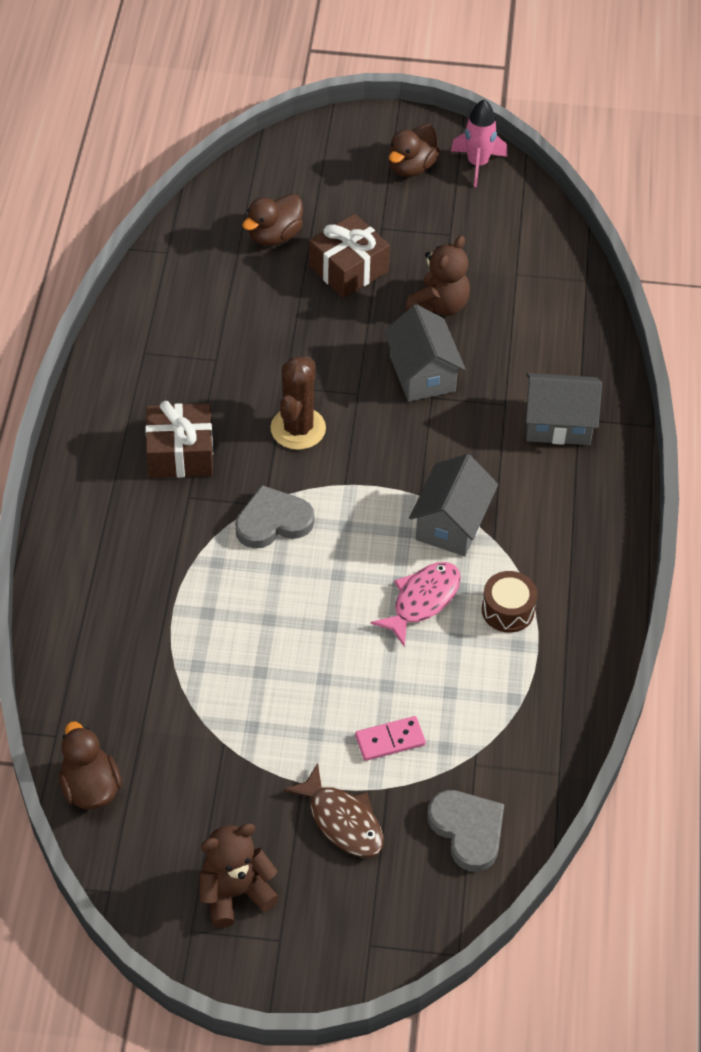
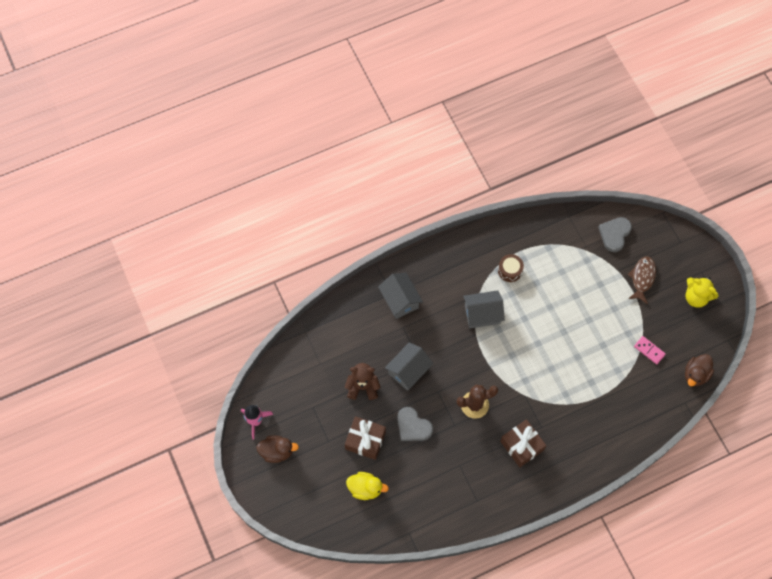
camera: 120 degrees left, 15 degrees up
(235, 892) = (696, 297): brown teddy bear -> yellow teddy bear
(273, 521) = (530, 384): grey heart -> grey heart (413, 426)
(274, 236) = (365, 488): brown duck -> yellow duck
(390, 740) = (598, 281): pink domino -> pink domino (649, 350)
(422, 600) = (527, 304): pink fish -> none

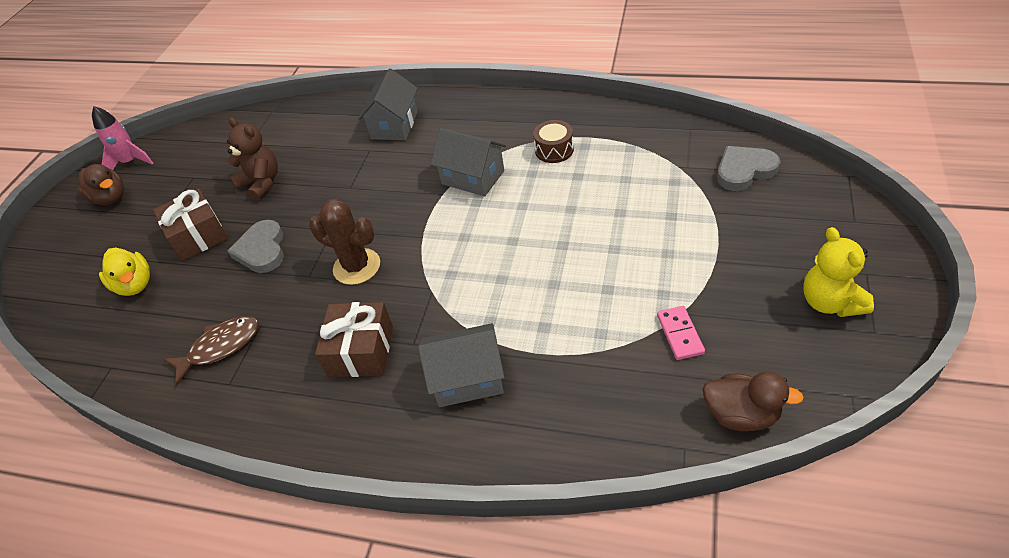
camera: 45 degrees right, 20 degrees down
(408, 371) = (325, 192): grey house -> grey house (467, 378)
(642, 278) = (747, 237): brown fish -> brown fish (220, 347)
(695, 374) = (741, 414): brown duck -> brown duck turned 150 degrees counterclockwise

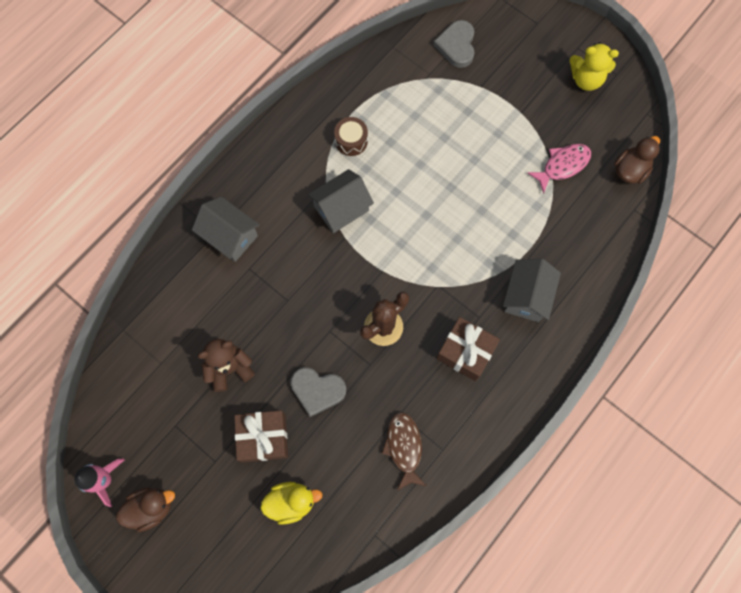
camera: 70 degrees left, 25 degrees up
(680, 334) = (562, 165): pink domino -> pink fish

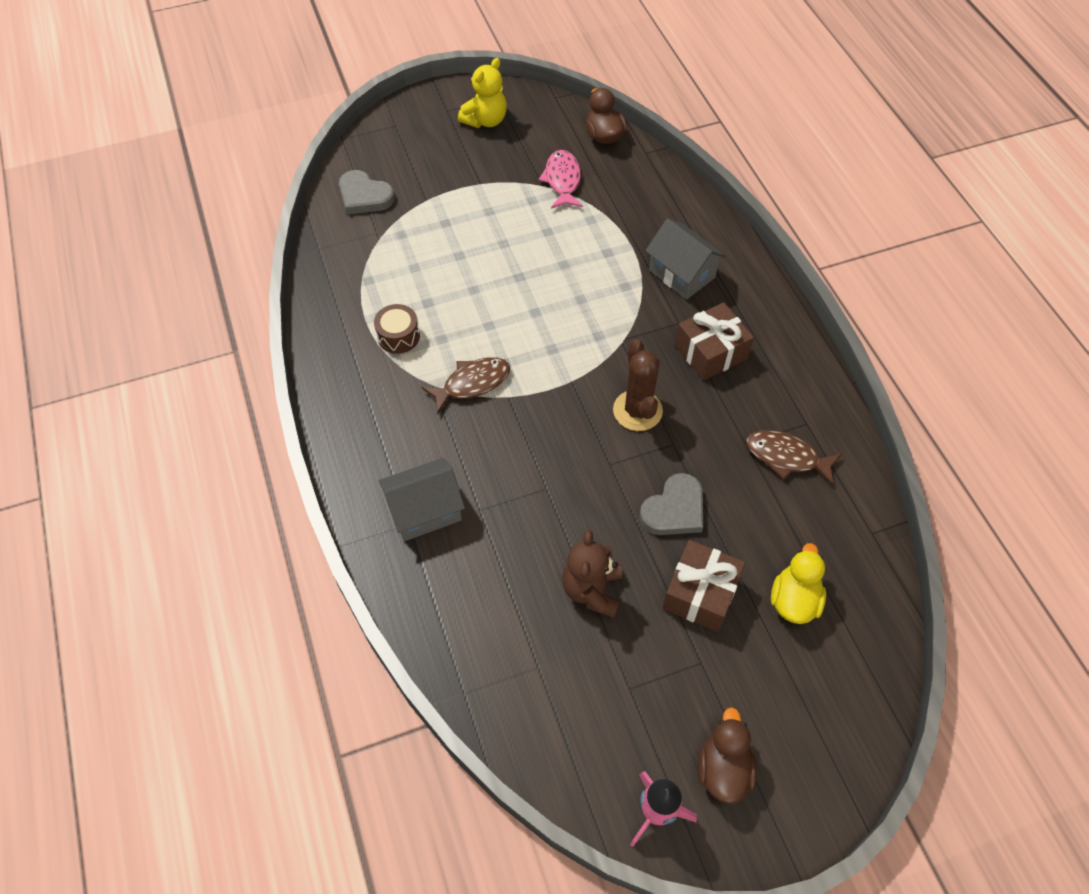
camera: 60 degrees left, 15 degrees down
(341, 209) = (472, 383): grey house -> brown fish

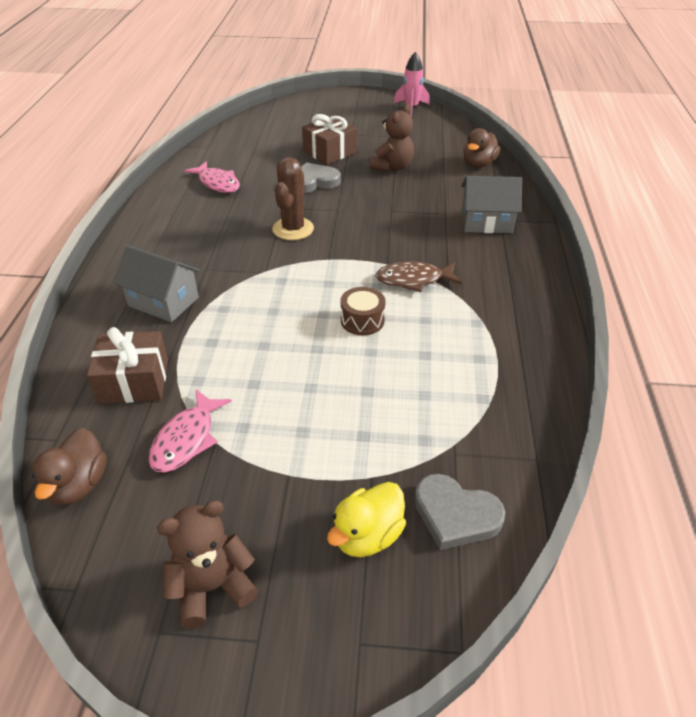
camera: 155 degrees left, 15 degrees down
(364, 196) = (455, 515): grey heart -> grey heart turned 150 degrees clockwise
(398, 336) = (467, 334): brown drum -> brown drum (362, 320)
(485, 120) = (212, 587): yellow teddy bear -> brown teddy bear
(681, 274) = (163, 302): grey house -> grey house turned 45 degrees counterclockwise
(710, 352) = (203, 244): brown gift -> brown gift (134, 381)
(723, 769) = (369, 110): brown duck -> brown duck (478, 164)
(786, 457) = (217, 183): brown fish -> pink fish
(794, 600) = (280, 139): yellow duck -> yellow duck (367, 536)

